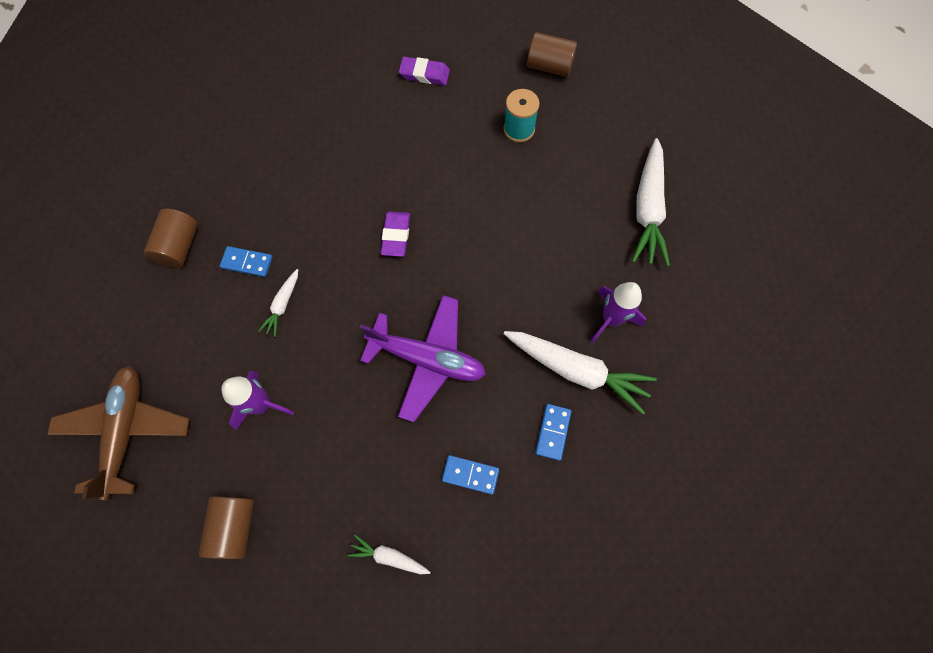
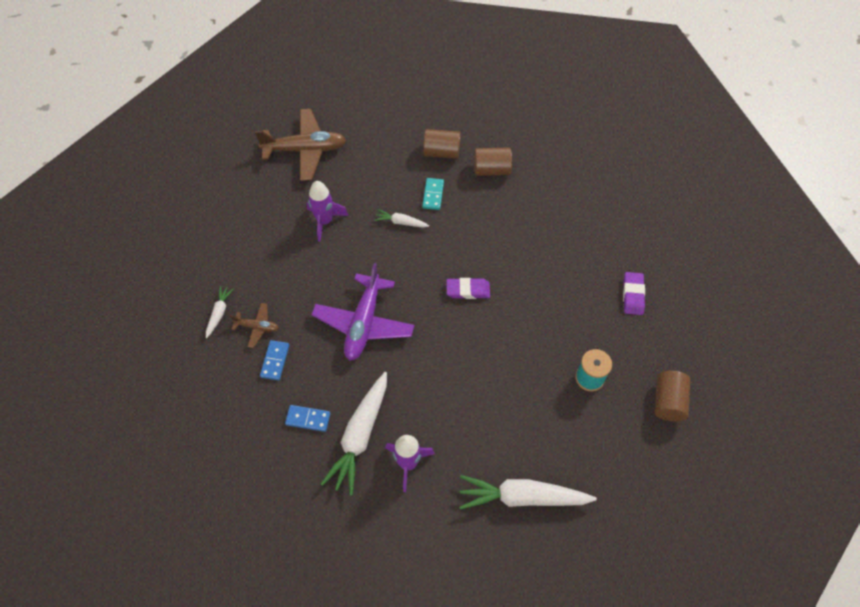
camera: 85 degrees right, 10 degrees down
(234, 527) = (242, 220): brown cylinder -> brown cylinder (491, 170)
(247, 263) = (433, 195): blue domino -> turquoise domino
(417, 500) = (257, 327): none -> brown plane

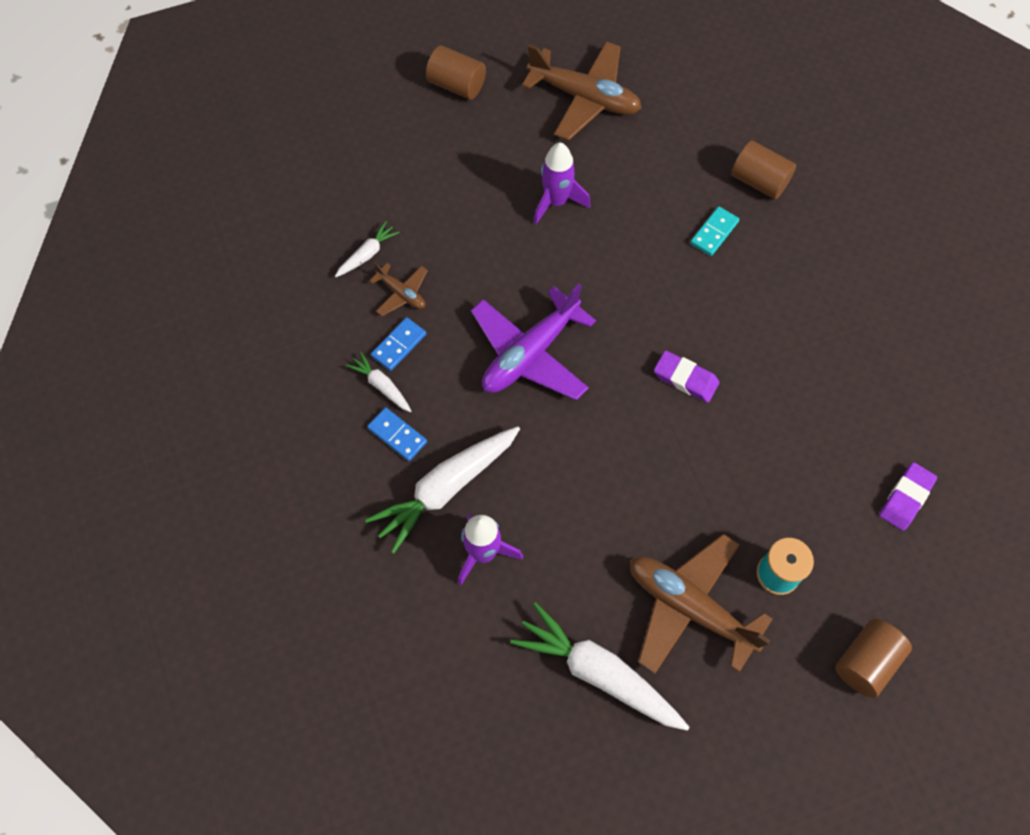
camera: 30 degrees right, 5 degrees up
(401, 222) = (651, 249): white carrot -> white carrot (381, 386)
(491, 170) = (813, 236): brown cylinder -> brown cylinder (456, 85)
(552, 426) = (689, 607): none -> brown plane

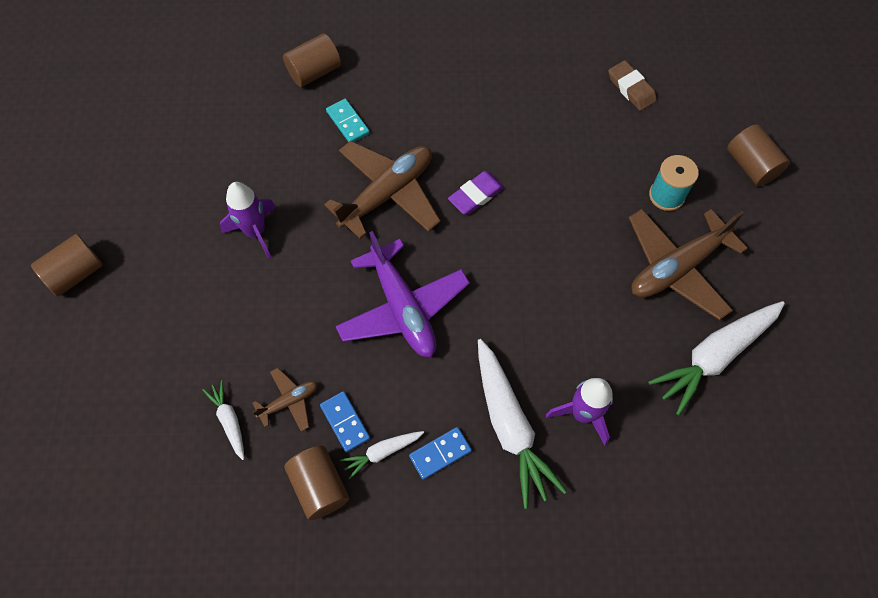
camera: 70 degrees left, 0 degrees up
(334, 346) = (319, 486): none -> brown cylinder
(584, 98) = (156, 169): brown plane -> brown plane (387, 194)
(906, 498) = (631, 88): purple eraser -> brown eraser

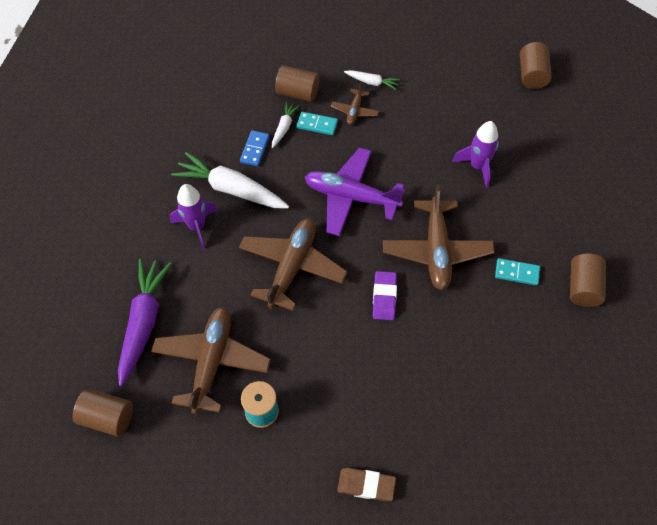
camera: 135 degrees right, 5 degrees down
(345, 422) = (317, 124): blue domino -> turquoise domino
(528, 289) = (292, 267): none -> brown plane
(714, 356) = (143, 322): white carrot -> purple carrot
(751, 165) = (220, 496): brown cylinder -> brown cylinder (107, 417)

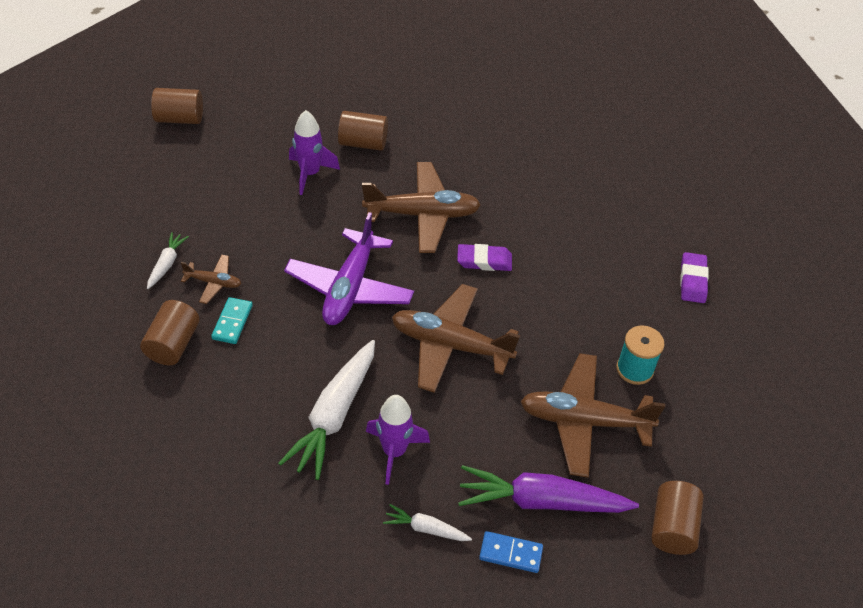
camera: 95 degrees left, 10 degrees down
(254, 149) = (268, 391): blue domino -> blue domino (510, 553)
(284, 127) = (233, 358): white carrot -> white carrot (425, 528)
(366, 485) = (693, 280): brown eraser -> purple eraser
(517, 273) = (447, 155): turquoise domino -> none
(583, 287) = (460, 110): brown cylinder -> brown cylinder (363, 143)

